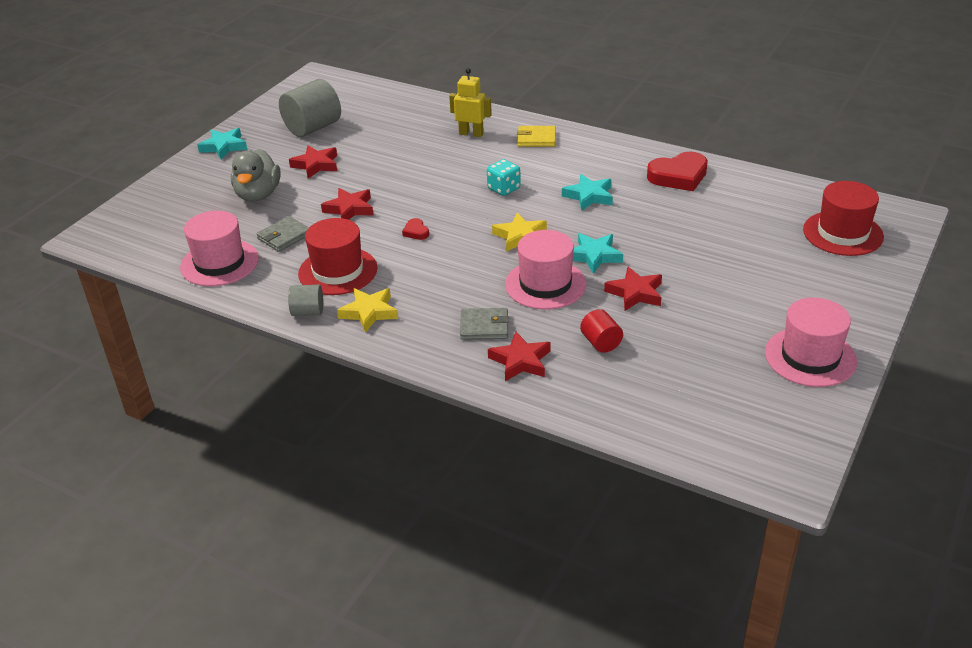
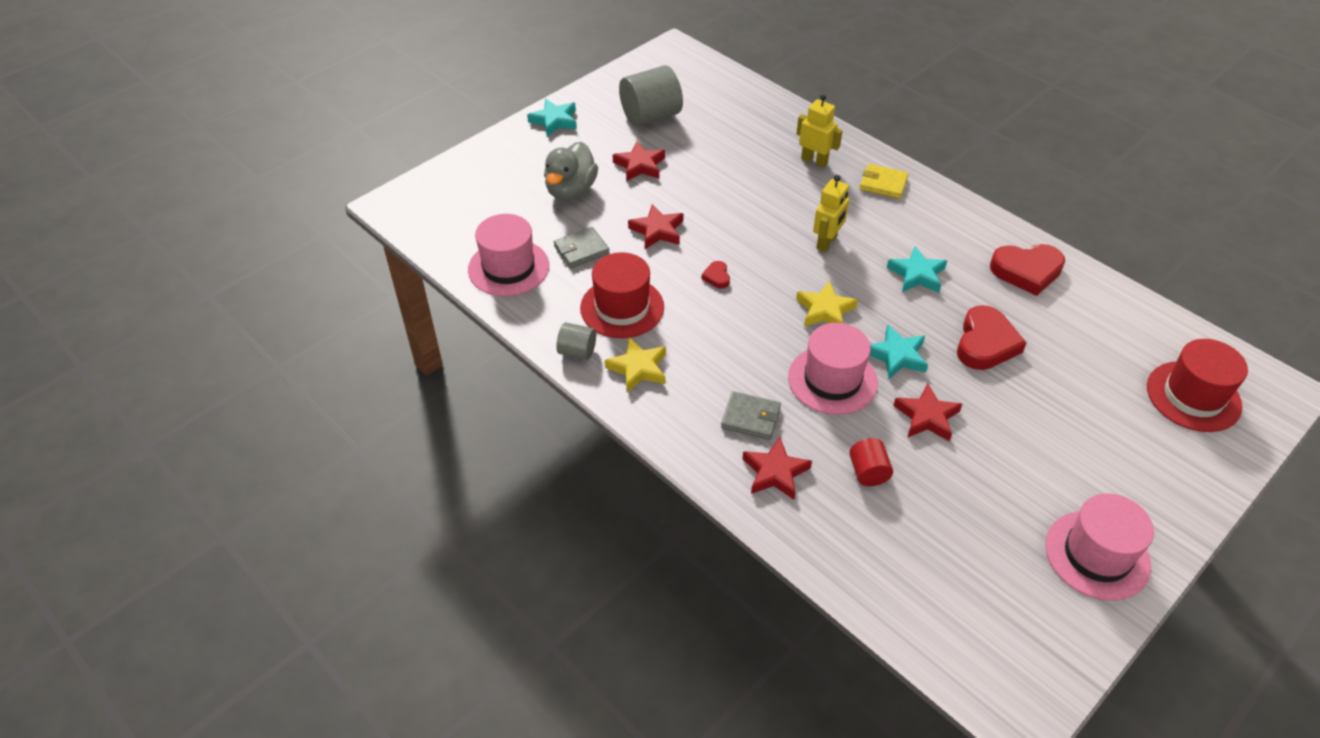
camera: 15 degrees right, 10 degrees up
(504, 189) = (827, 242): turquoise dice -> yellow robot
(664, 232) = (985, 343): none -> red heart

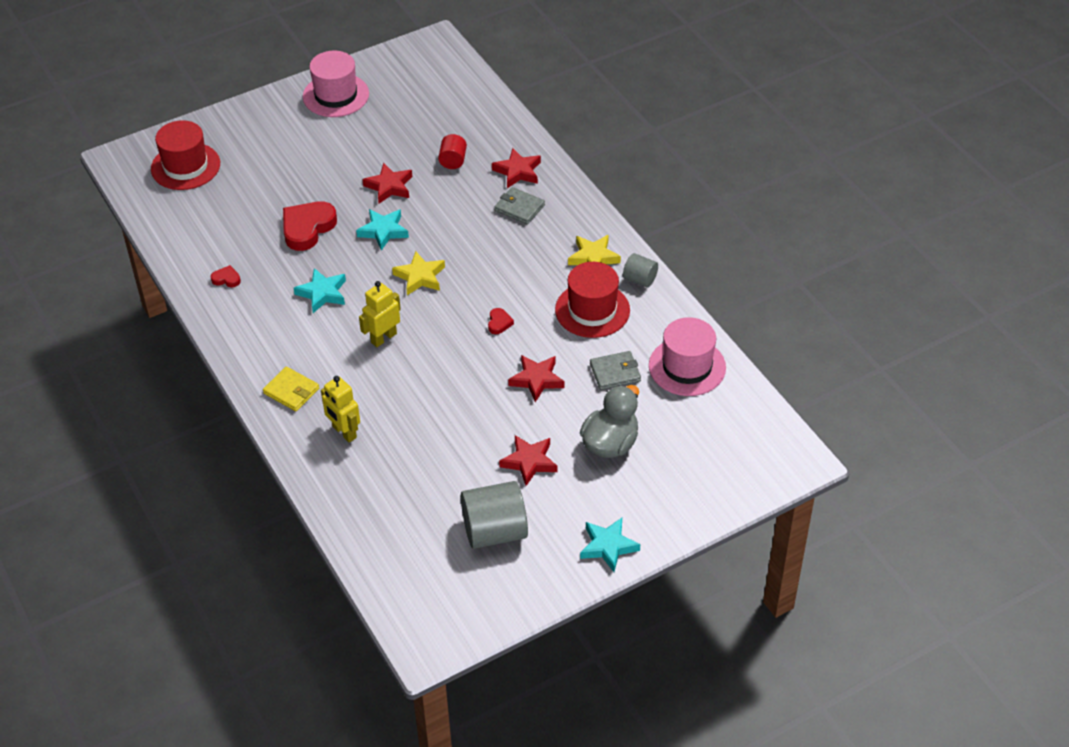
camera: 165 degrees left, 0 degrees up
(832, 380) = (444, 223): pink hat -> none
(1026, 271) = (226, 279): red heart -> red heart, size x0.46

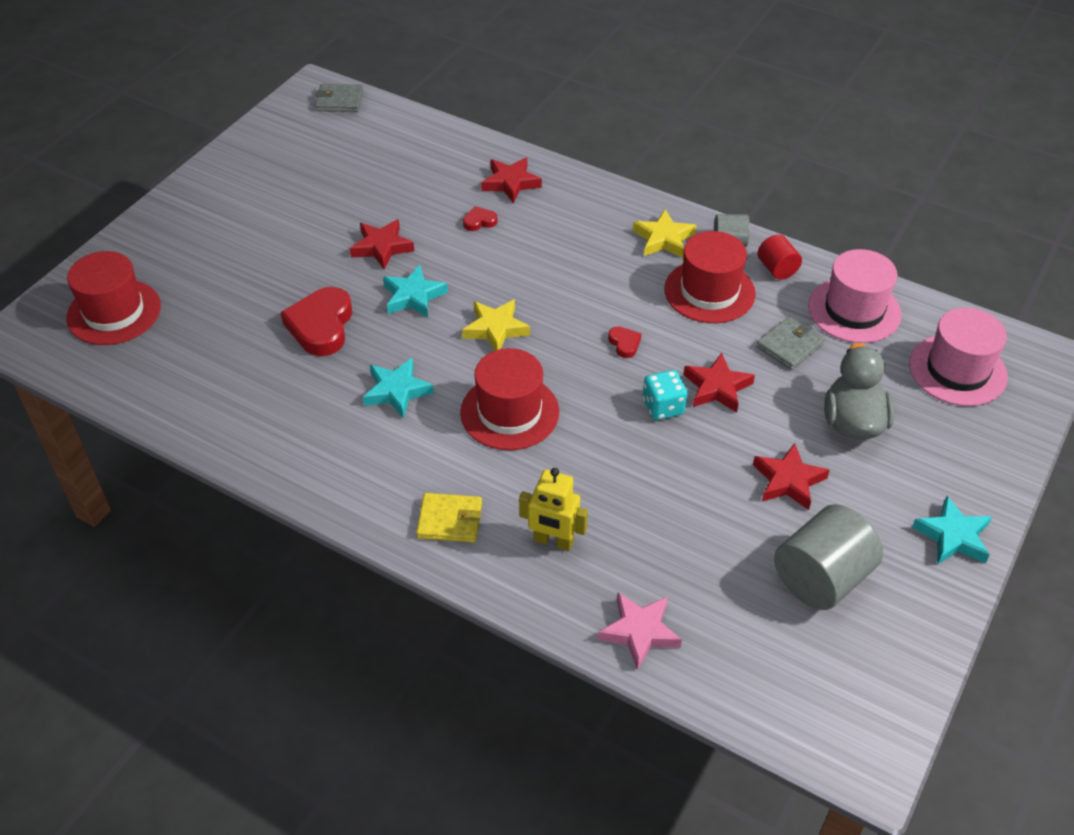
camera: 30 degrees left, 0 degrees up
(226, 279) = (264, 421): red heart -> red heart (479, 221)
(336, 95) = (243, 175): pink hat -> pink hat (957, 370)
(352, 510) = (639, 632): none -> pink star
(383, 338) = (509, 412): yellow robot -> red hat
(453, 161) = (431, 196): red cylinder -> red cylinder (777, 269)
(488, 377) = (663, 407): none -> turquoise dice
(519, 208) = (543, 218): grey wallet -> grey wallet (339, 101)

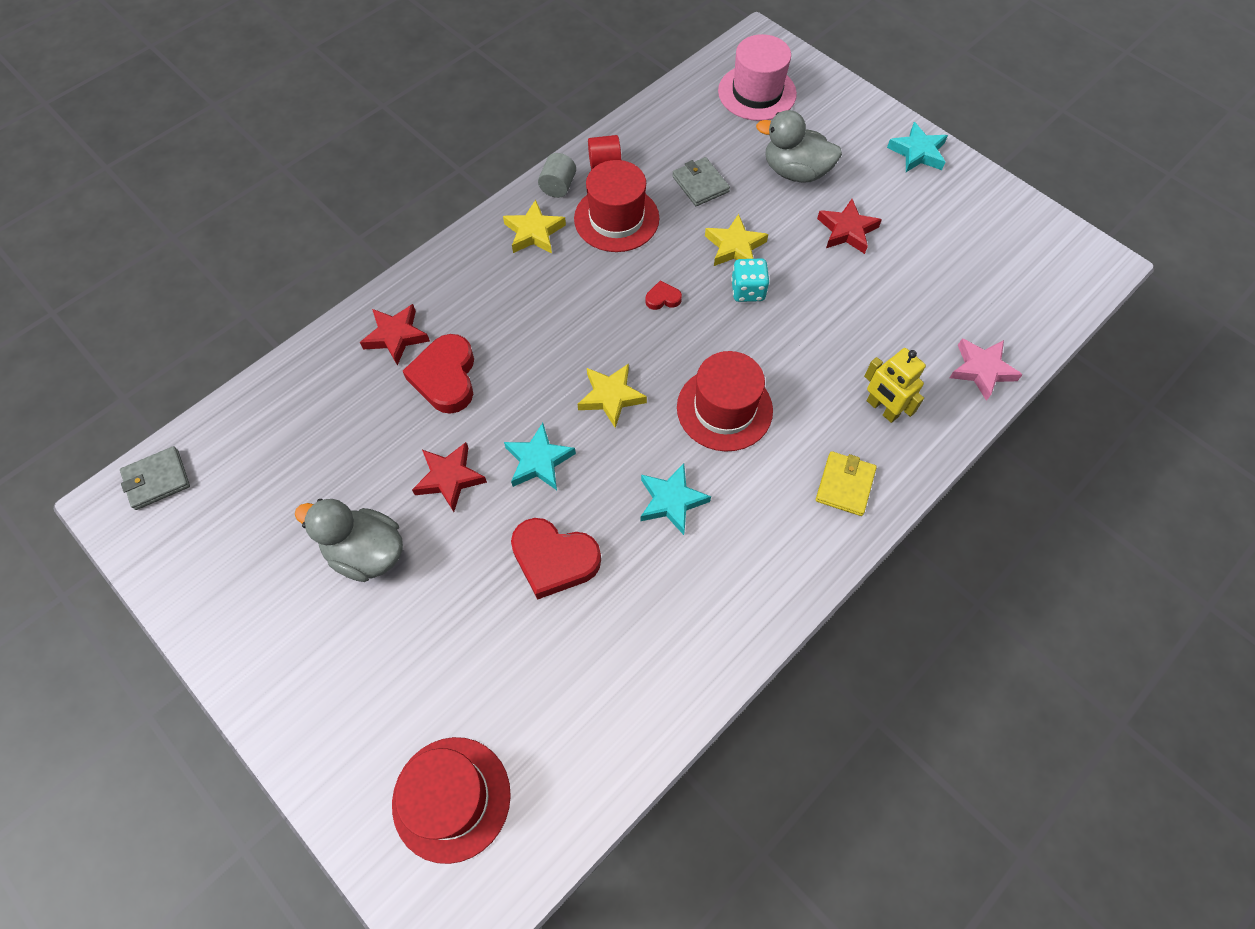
camera: 75 degrees left, 15 degrees up
(304, 218) = (366, 552): none -> grey duck
(339, 101) = (157, 479): grey wallet -> grey wallet turned 45 degrees clockwise
(479, 221) = (445, 377): red heart -> red heart, size x2.16
(553, 541) = (882, 409): yellow robot -> yellow robot turned 105 degrees clockwise
(717, 387) = (735, 247): red star -> yellow star
(821, 578) = (945, 240): grey cylinder -> none
(854, 310) = (672, 130): pink hat -> none

